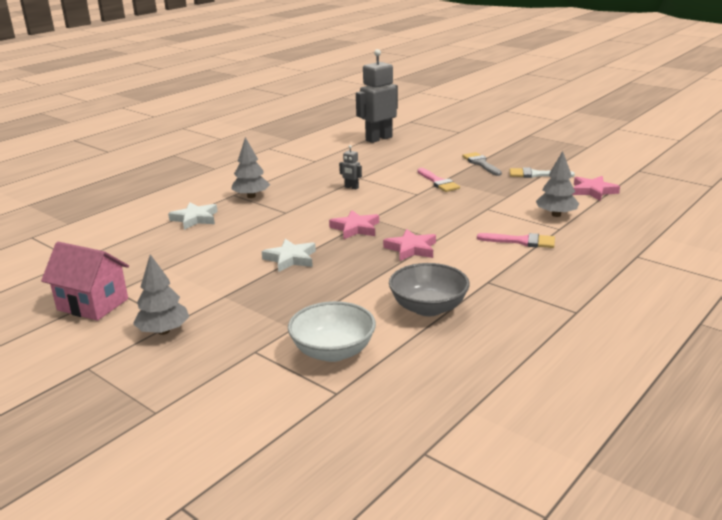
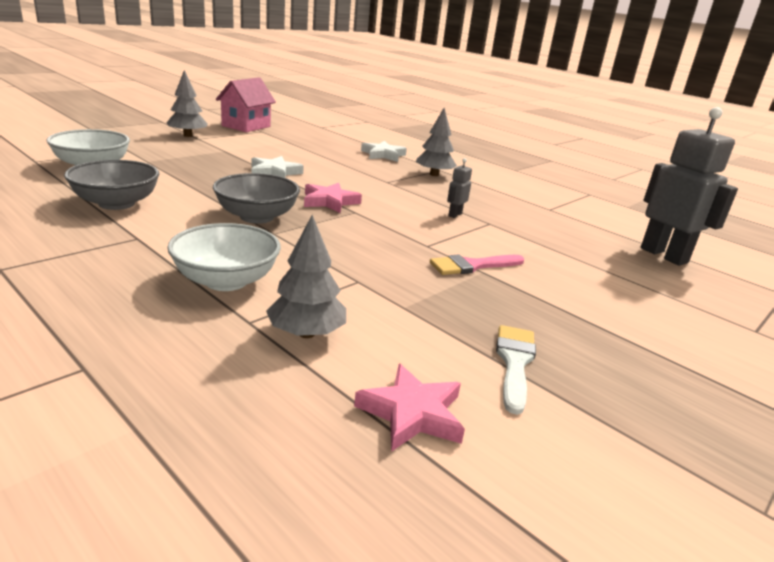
camera: 90 degrees right, 0 degrees up
(411, 249) = (257, 217): pink star -> grey bowl
(481, 164) = (567, 316): grey brush -> none
(521, 241) = (226, 280): pink brush -> white bowl

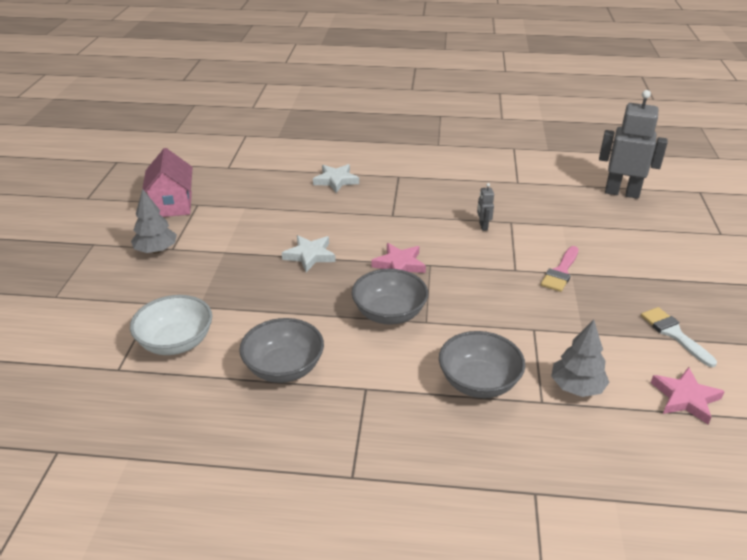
camera: 35 degrees left, 10 degrees up
(226, 280) = (478, 382): white bowl -> grey bowl
(434, 174) = (404, 185): grey tree -> none

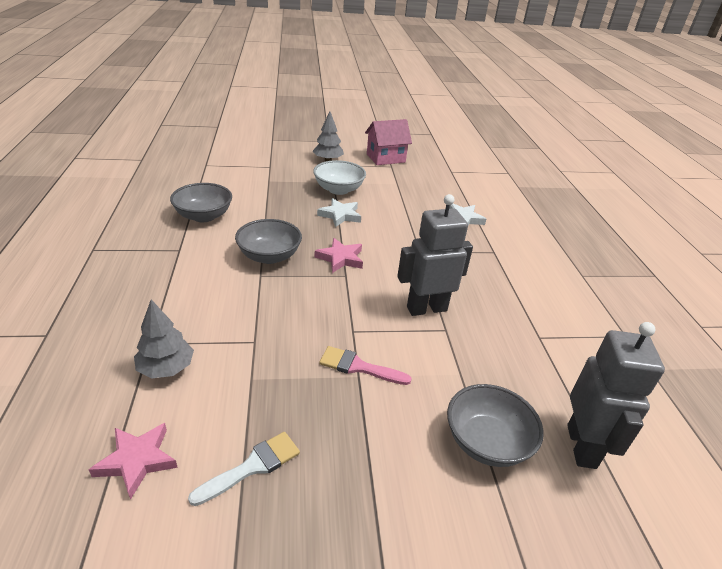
camera: 75 degrees right, 0 degrees up
(176, 342) = (230, 178): white bowl -> white bowl (338, 189)
(478, 382) = (180, 305): grey bowl -> grey bowl (486, 442)
(483, 226) = (426, 308): grey robot -> grey robot, size x2.34

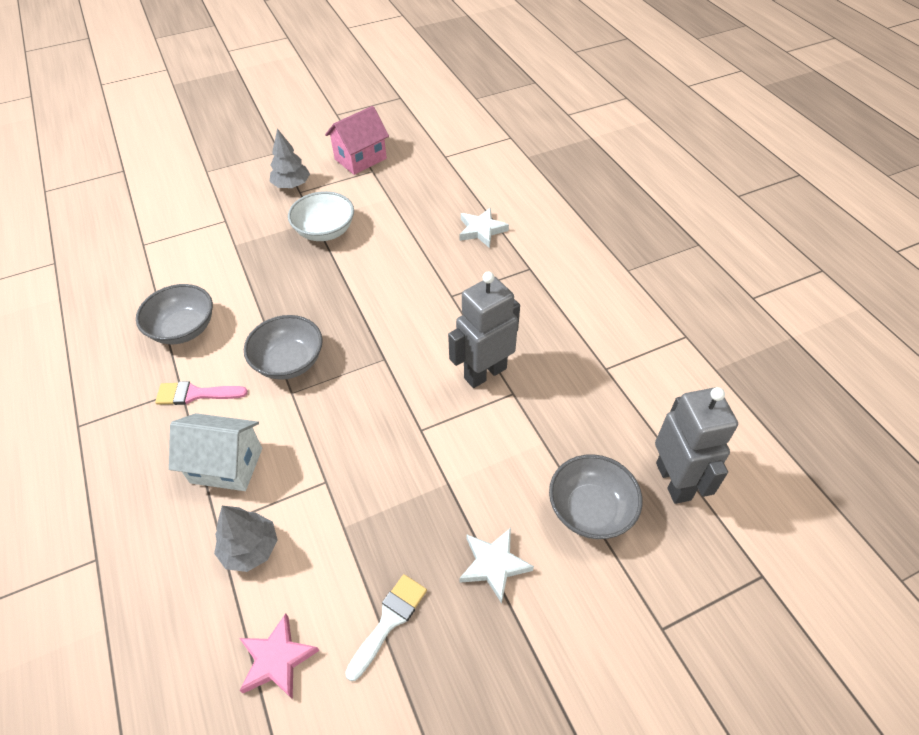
camera: 15 degrees left, 15 degrees up
(183, 306) = (226, 465): none -> white house
(340, 215) = (343, 272): white star -> white star (494, 565)
(340, 258) = (369, 337): pink star -> none
(358, 367) = (443, 472): pink brush -> pink brush (195, 394)

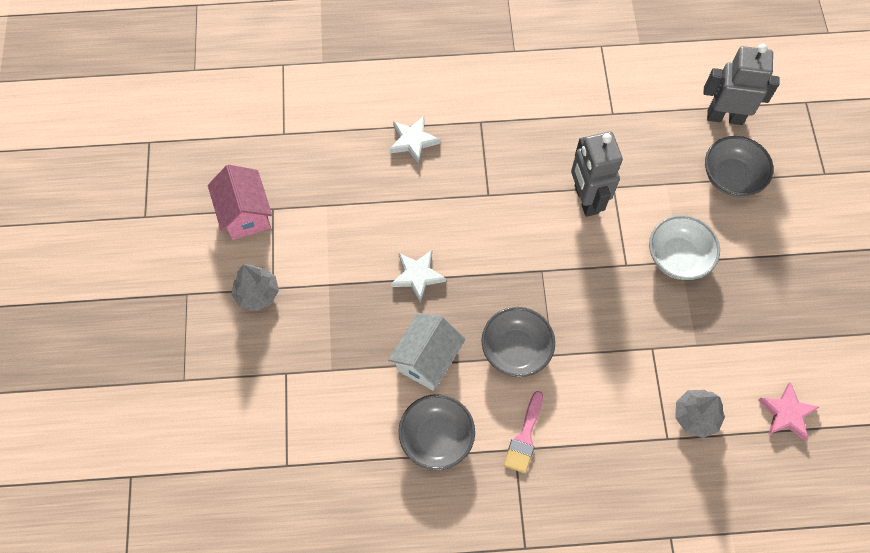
camera: 70 degrees left, 15 degrees up
(226, 465) = (612, 422): white house -> white house (427, 359)
(325, 231) = (350, 278): white bowl -> white bowl (678, 257)
(389, 621) = (778, 333): white brush -> none
(494, 565) = (755, 254): white star -> white star (417, 276)

